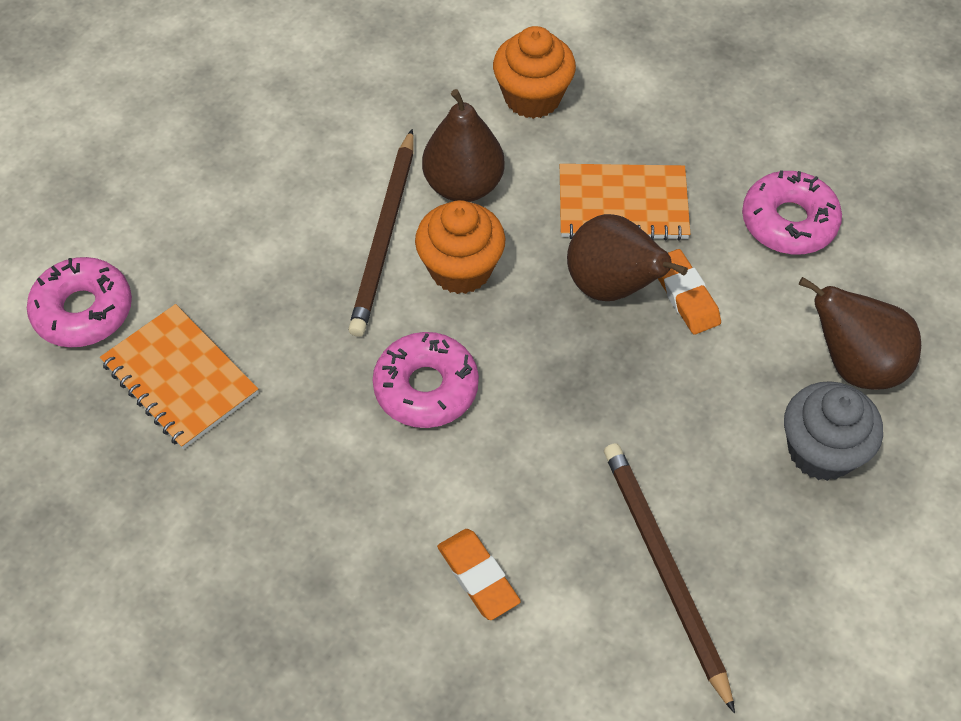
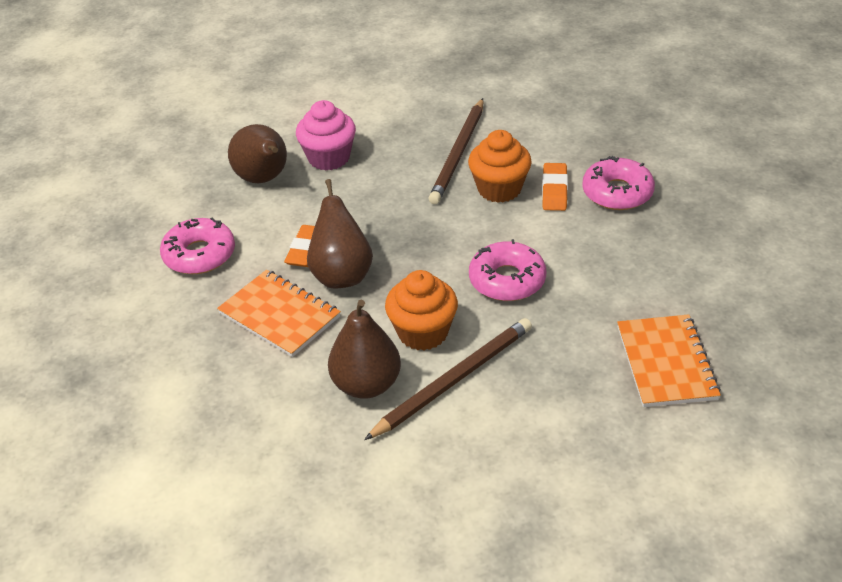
camera: 140 degrees left, 15 degrees down
(83, 311) = (717, 445): pink donut -> pink donut (617, 192)
(532, 97) = (249, 421): orange cupcake -> orange cupcake (499, 189)
(821, 451) = (329, 158): grey cupcake -> pink cupcake

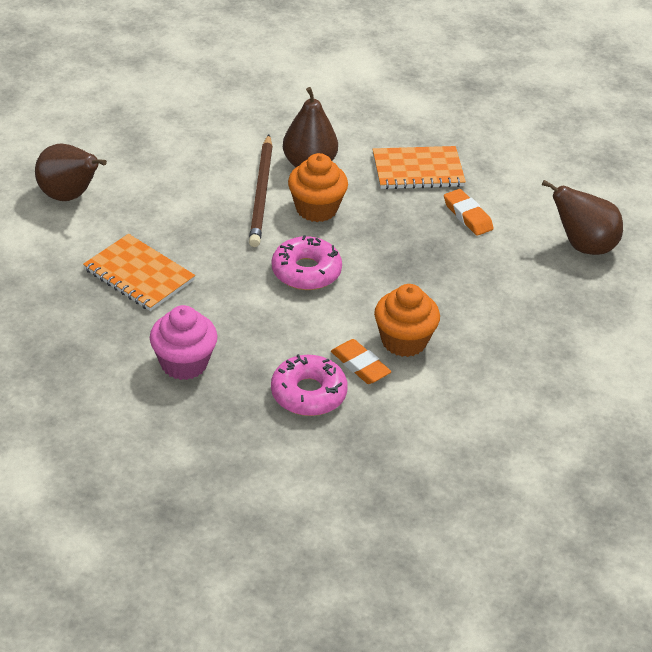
camera: 130 degrees right, 0 degrees up
(199, 255) = (528, 174): pink donut -> none
(329, 158) = (569, 290): pink cupcake -> pink cupcake (184, 363)
(342, 275) = (419, 213): brown pear -> brown pear (69, 196)
(458, 154) = (479, 355): brown pencil -> none

